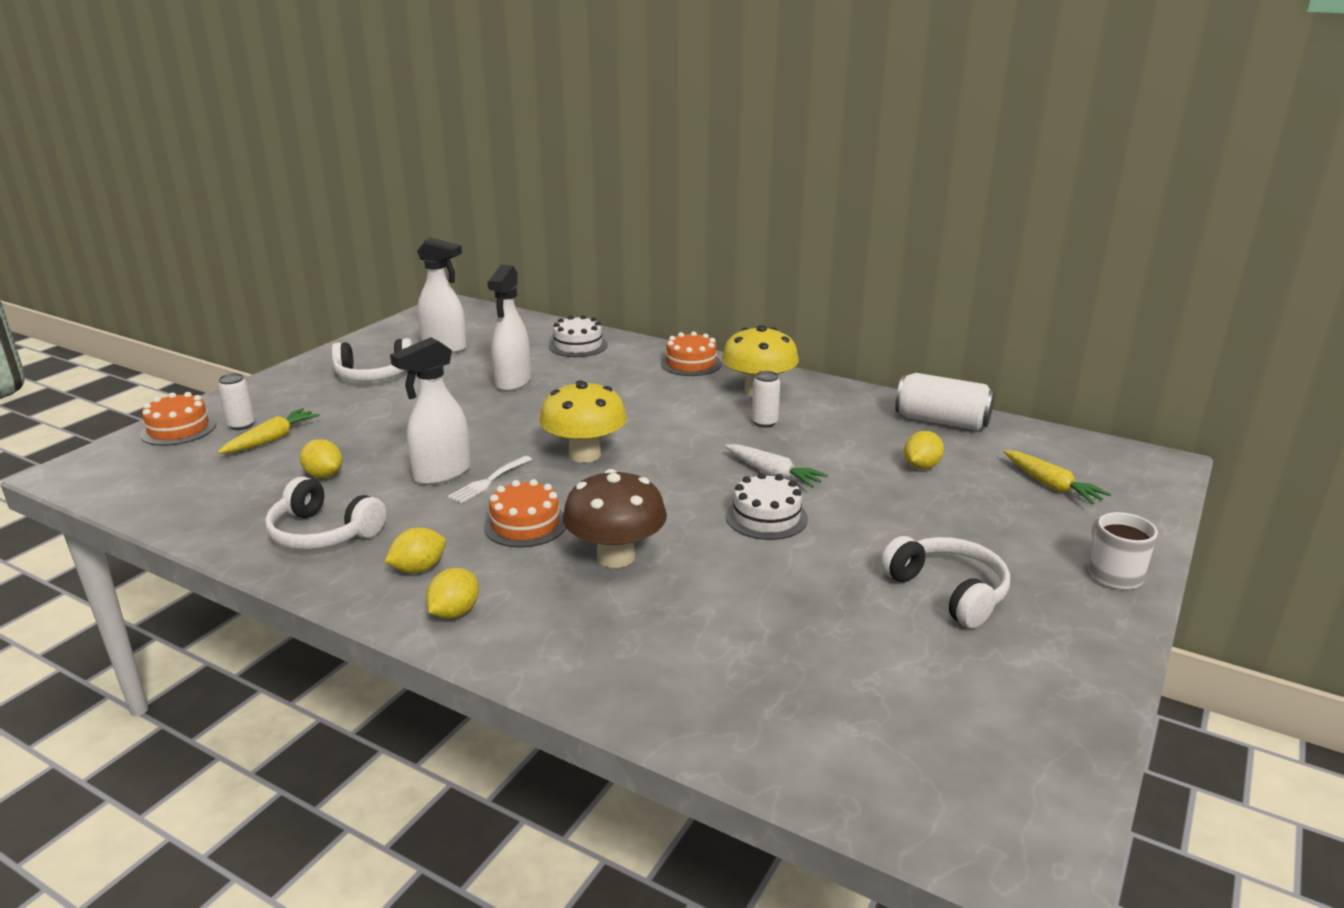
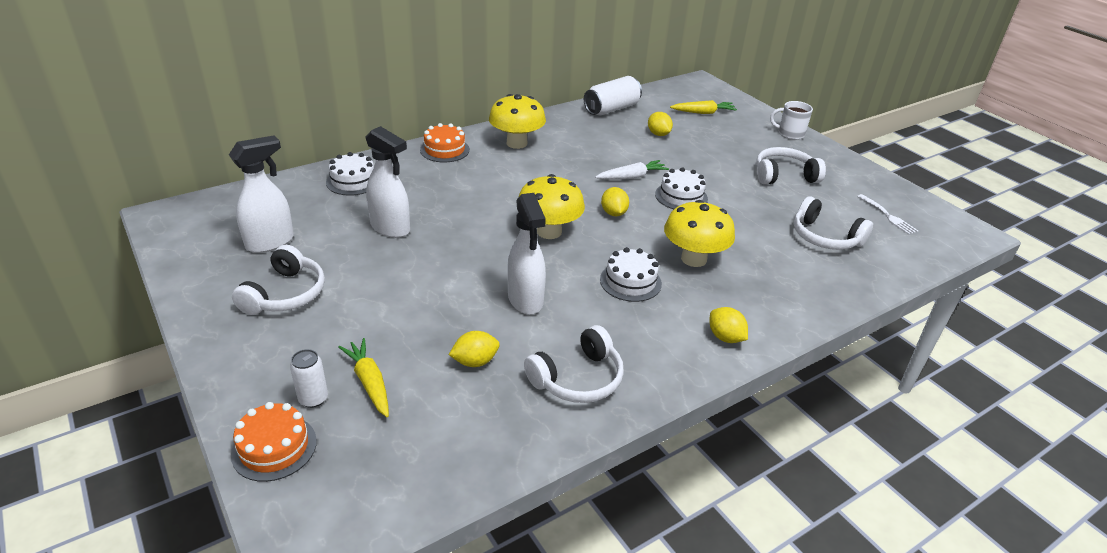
camera: 65 degrees left, 10 degrees up
(418, 569) = (661, 341): yellow lemon -> yellow lemon (613, 213)
(488, 481) = (555, 281): white fork -> white fork (888, 216)
(525, 524) = (630, 281): orange cake -> white cake
(616, 557) = (693, 259): brown mushroom -> yellow mushroom
(764, 422) = (563, 156): white can -> none
(793, 661) = (825, 237): none -> white headphones

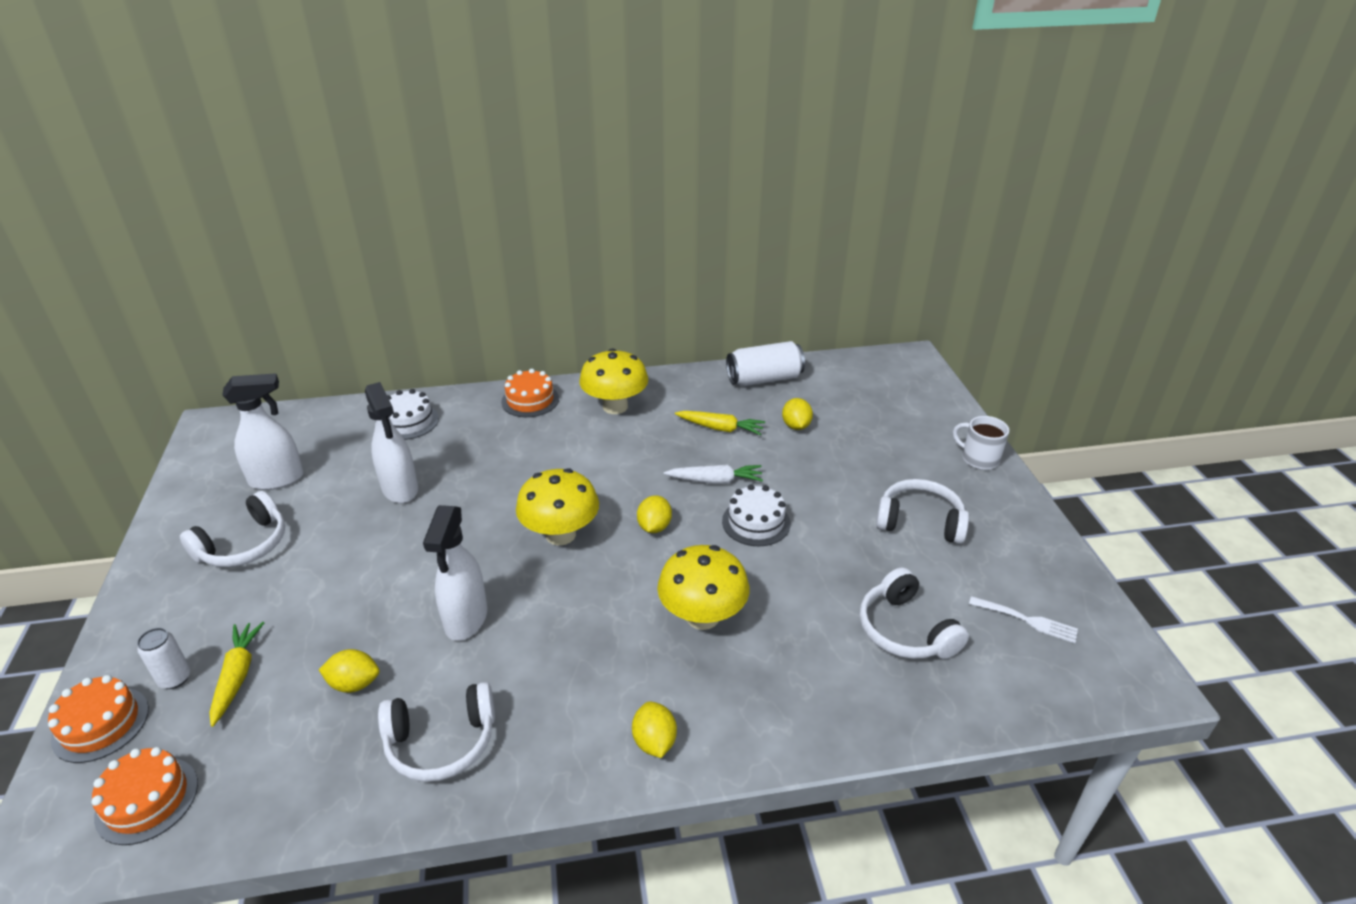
camera: 25 degrees right, 0 degrees up
(371, 483) = (147, 800): none -> orange cake
(630, 281) = (601, 628): white cake -> none
(703, 112) = (880, 405): yellow carrot -> yellow carrot (720, 428)
(888, 216) = (1027, 620): white fork -> white fork turned 60 degrees counterclockwise

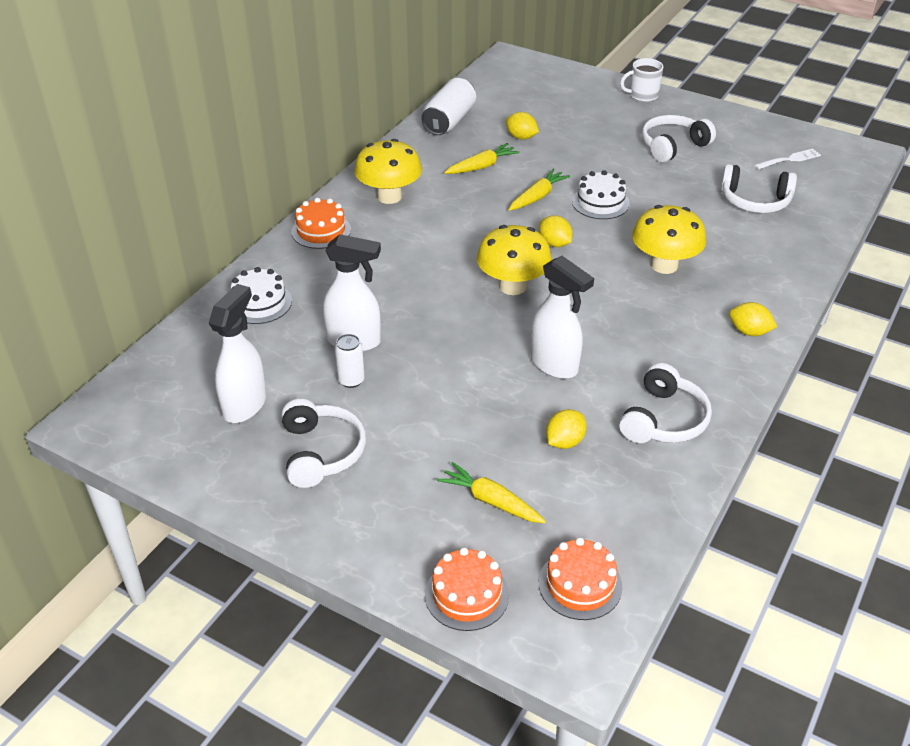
camera: 50 degrees left, 5 degrees up
(175, 678) = (456, 538): white can -> white can (351, 380)
(715, 481) = (537, 197): white carrot -> yellow carrot

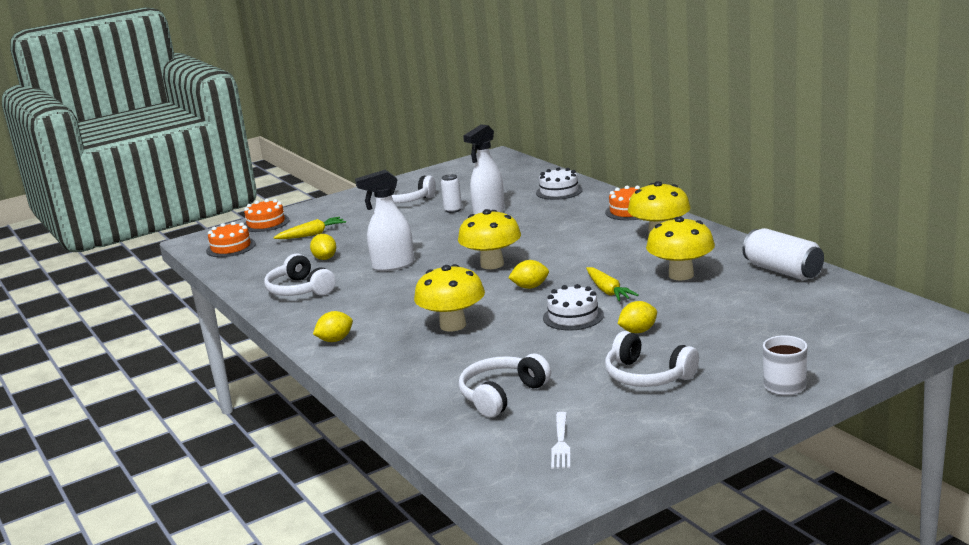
camera: 120 degrees right, 20 degrees down
(245, 405) = (465, 186): white spray bottle -> none
(482, 166) = (681, 275): yellow carrot -> yellow mushroom
(521, 137) = (725, 299): yellow lemon -> yellow lemon (638, 331)
(673, 146) = (647, 376): white headphones -> white headphones turned 135 degrees clockwise

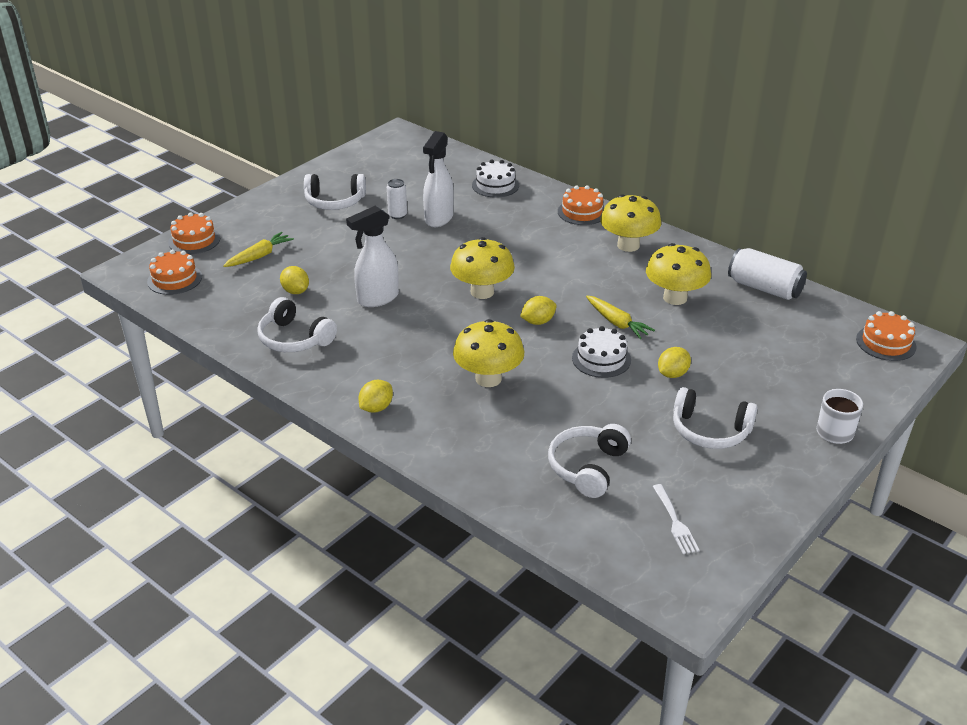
camera: 20 degrees left, 15 degrees up
(893, 318) = (886, 343): none -> orange cake

